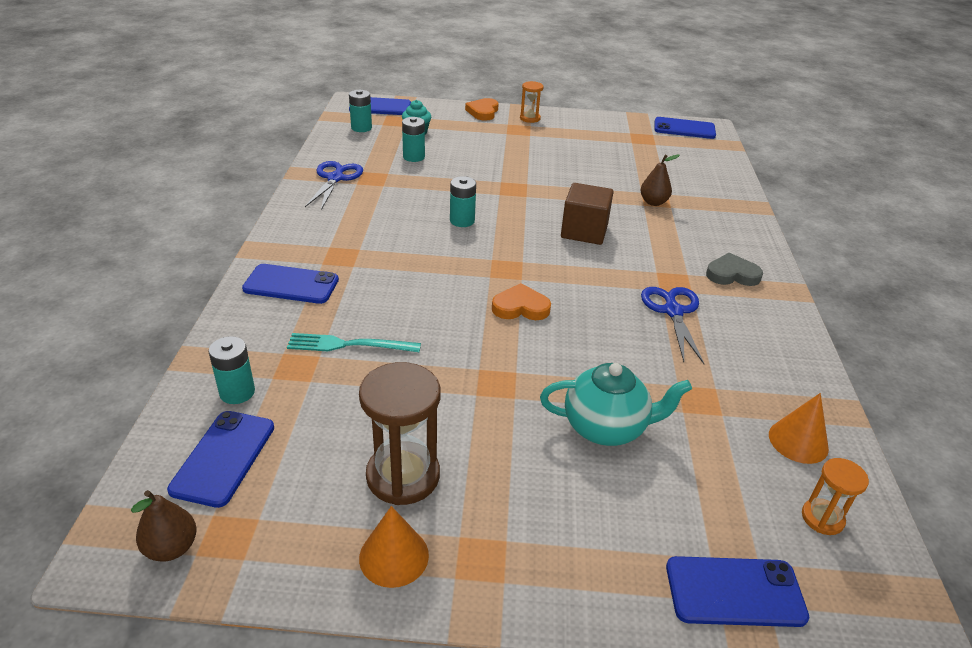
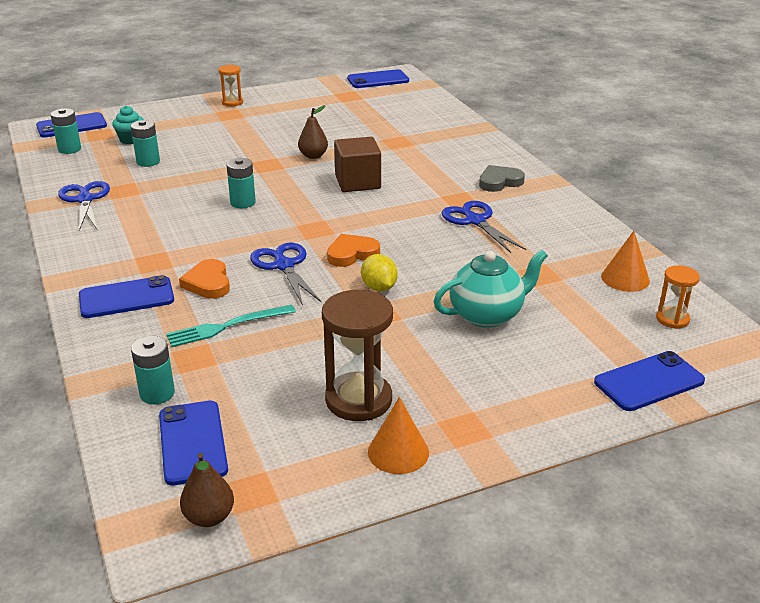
camera: 25 degrees left, 5 degrees down
(448, 298) = (284, 265): none -> blue scissors
(483, 112) = (182, 107): orange heart -> orange heart (208, 283)
(518, 354) = (379, 288): none -> yellow lemon
(653, 202) = (397, 145): brown pear -> brown pear (313, 156)

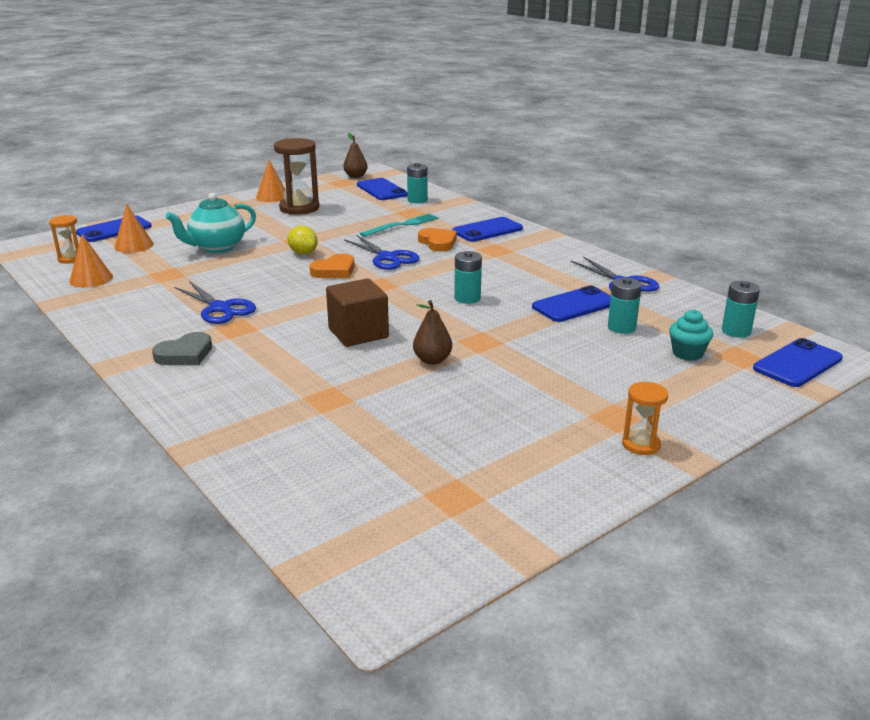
camera: 165 degrees right, 5 degrees down
(378, 80) = (419, 565): blue phone -> blue phone (574, 305)
(601, 336) = (134, 245): none -> orange cone

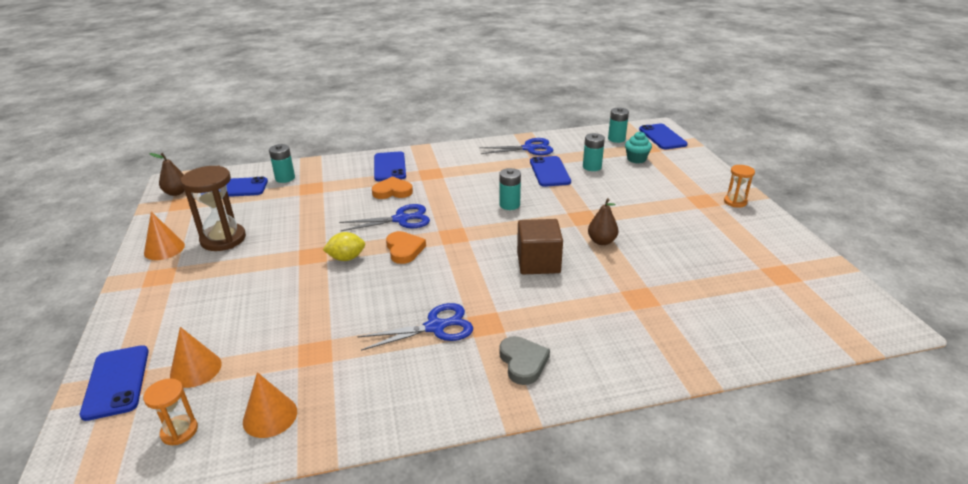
camera: 65 degrees left, 5 degrees up
(217, 247) = (273, 307): turquoise teapot -> none
(402, 225) = (336, 198): turquoise fork -> none

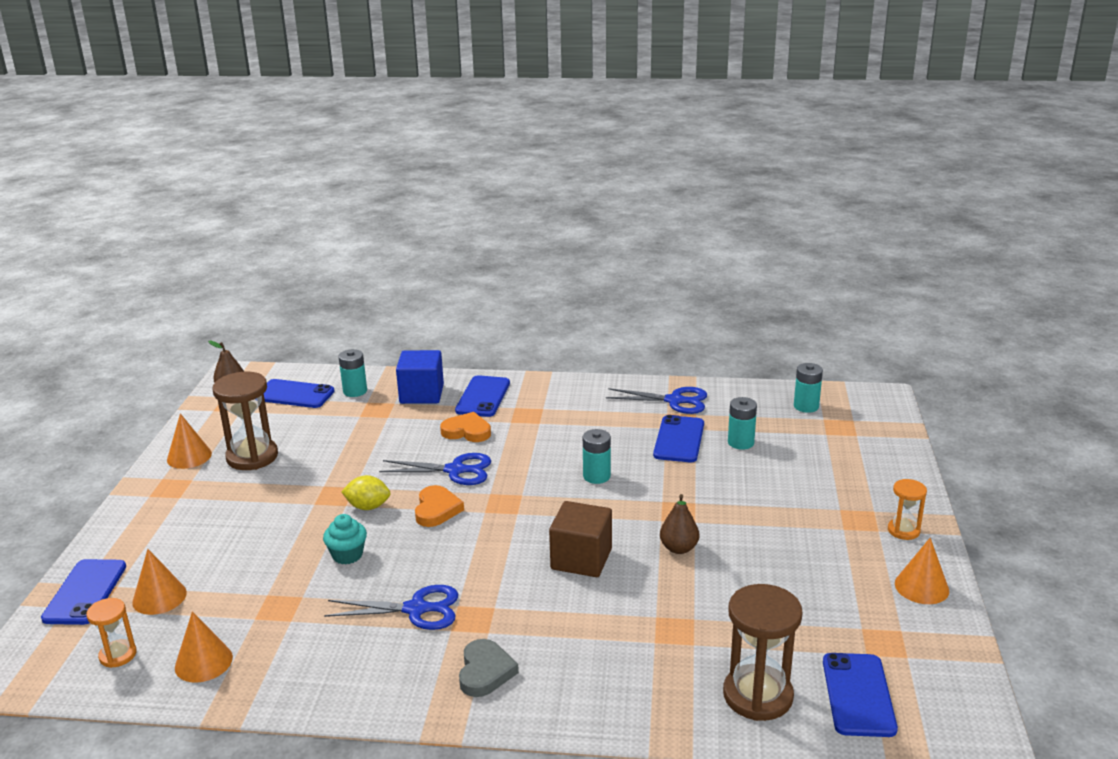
camera: 20 degrees right, 5 degrees down
(340, 172) = (421, 394): none -> blue cube
(636, 159) = (811, 442): turquoise cupcake -> turquoise cupcake (347, 555)
(662, 137) = (875, 414): blue phone -> blue phone (858, 695)
(731, 330) = (757, 695): none -> brown hourglass
(774, 234) = (921, 587): none -> orange cone

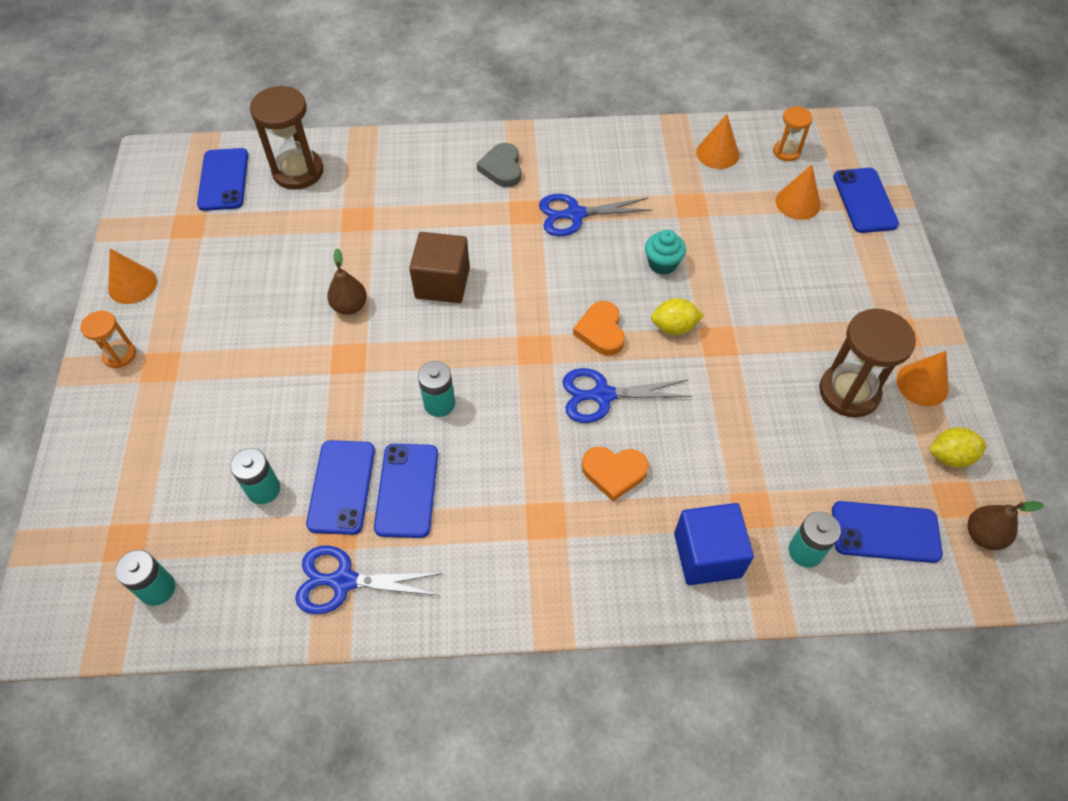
camera: 170 degrees right, 30 degrees up
(212, 421) = (950, 456): none -> yellow lemon
(483, 397) = (618, 558): blue phone -> blue phone (407, 490)

